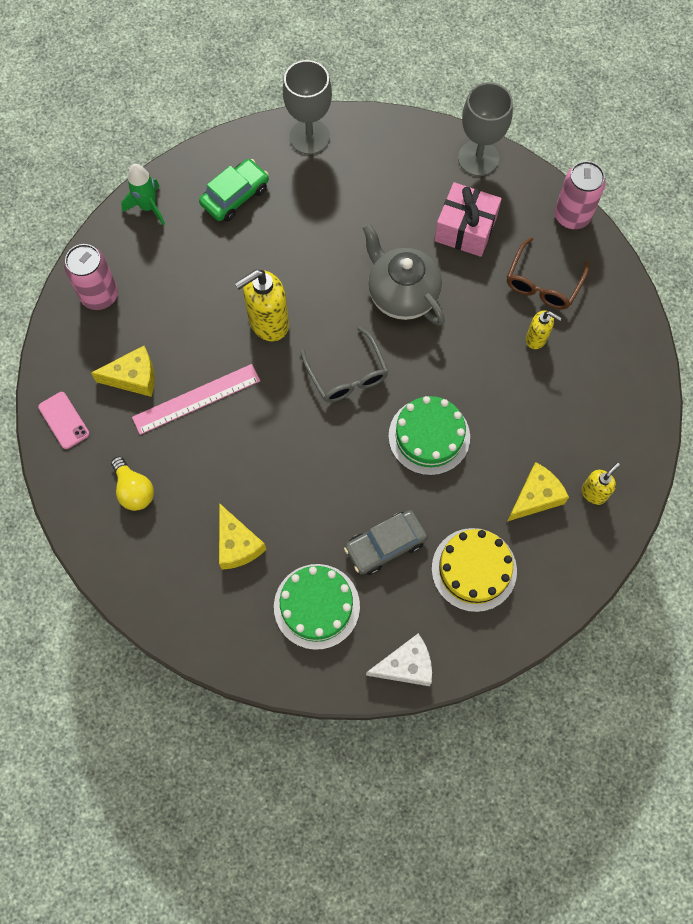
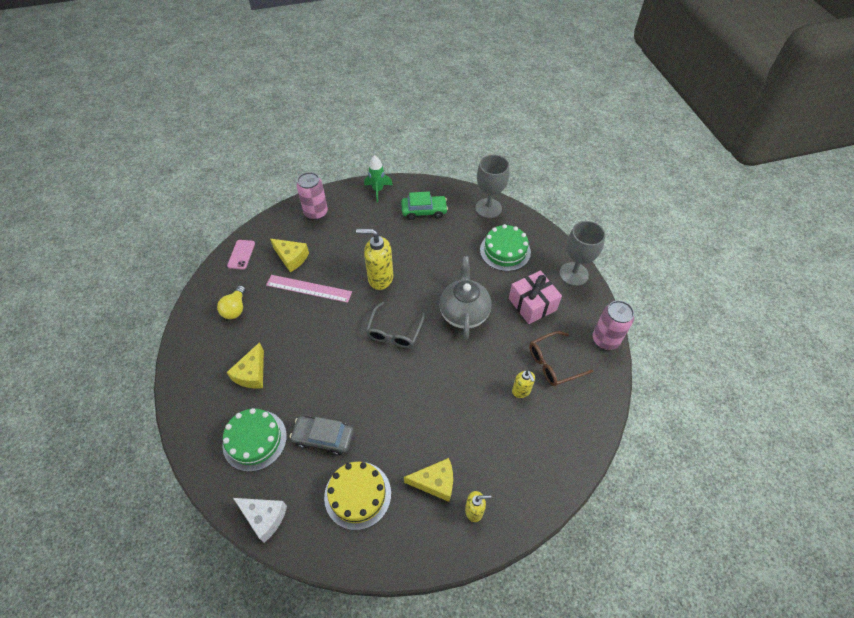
camera: 40 degrees right, 15 degrees down
(429, 436) = (406, 397): green cake -> green cake (505, 251)

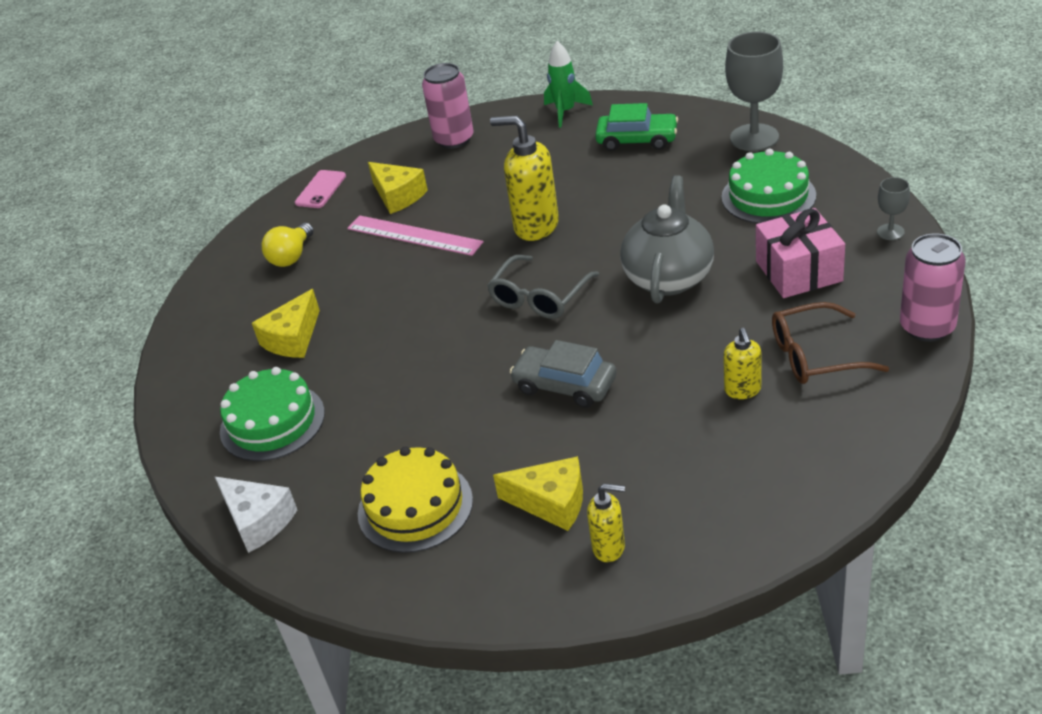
camera: 20 degrees right, 15 degrees down
(323, 438) = (381, 427): grey car -> grey car (564, 385)
(573, 274) = (890, 232): grey goblet -> grey goblet, size x0.49

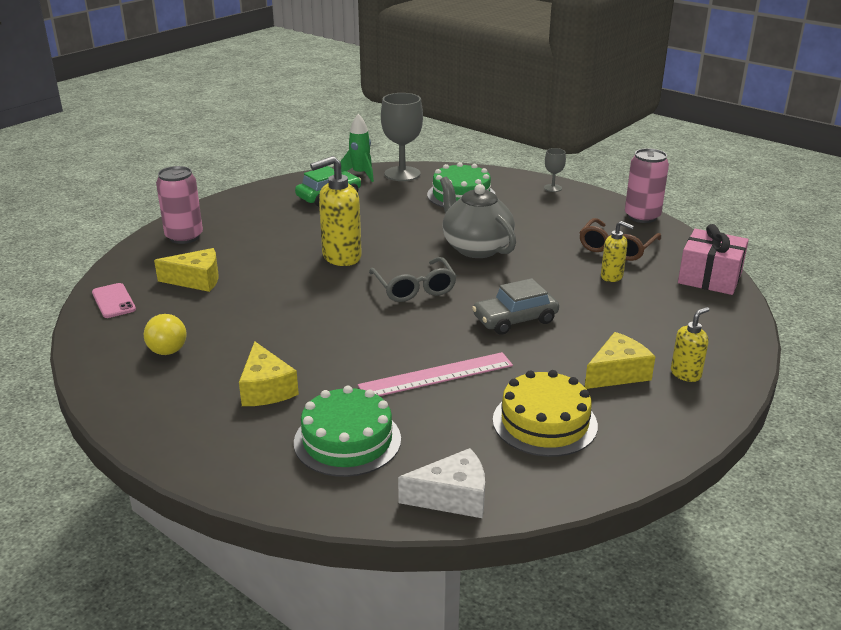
camera: 55 degrees left, 10 degrees down
(414, 235) = (255, 295): pink ruler -> pink ruler (436, 375)
(565, 112) = (248, 198): green rocket -> green rocket (360, 174)
(799, 271) = (540, 219): pink gift -> pink gift (710, 277)

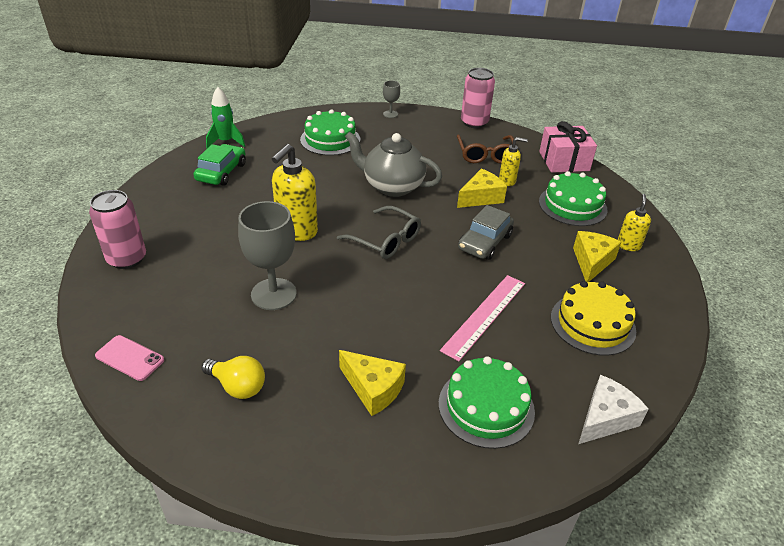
camera: 35 degrees left, 10 degrees up
(196, 280) = (191, 302): yellow cheese -> yellow cheese (481, 197)
(402, 174) = (262, 132): grey goblet -> grey goblet (273, 294)
(663, 319) = (572, 205): none -> green cake

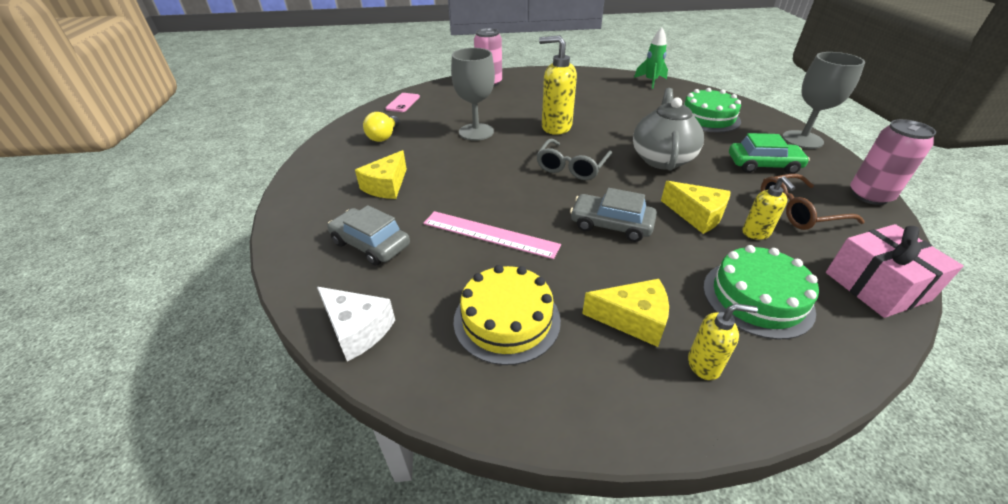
camera: 80 degrees right, 0 degrees up
(221, 172) = (608, 88): green car -> green car (763, 165)
(390, 114) = (802, 140): grey goblet -> grey goblet, size x2.06
(486, 407) = (370, 244): green cake -> grey car

